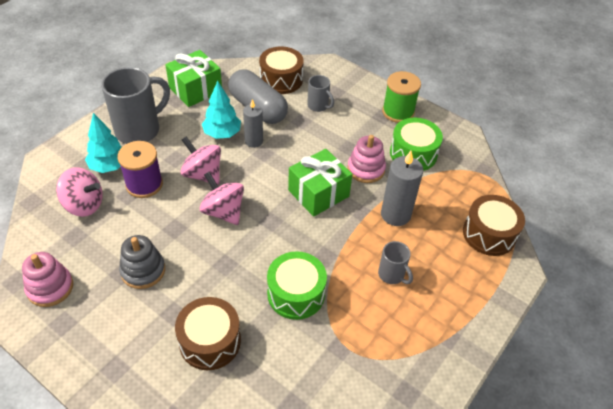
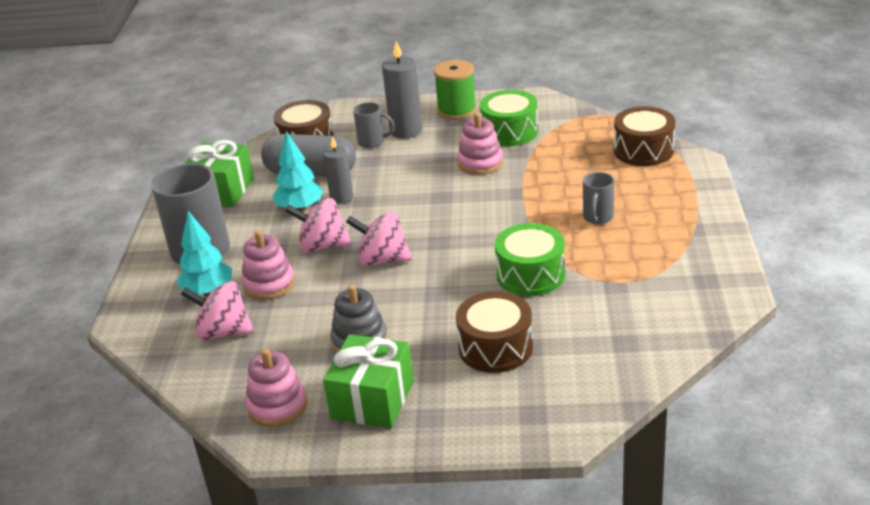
camera: 30 degrees left, 15 degrees down
(84, 205) = (223, 332): pink spinning top -> pink spinning top turned 150 degrees counterclockwise
(144, 184) = (269, 284): purple spool -> pink stacking toy
(318, 193) = (458, 200): green gift -> green gift (372, 399)
(392, 275) = (598, 218): grey mug -> grey mug turned 90 degrees clockwise
(395, 214) = (548, 179): grey candle -> grey candle (406, 131)

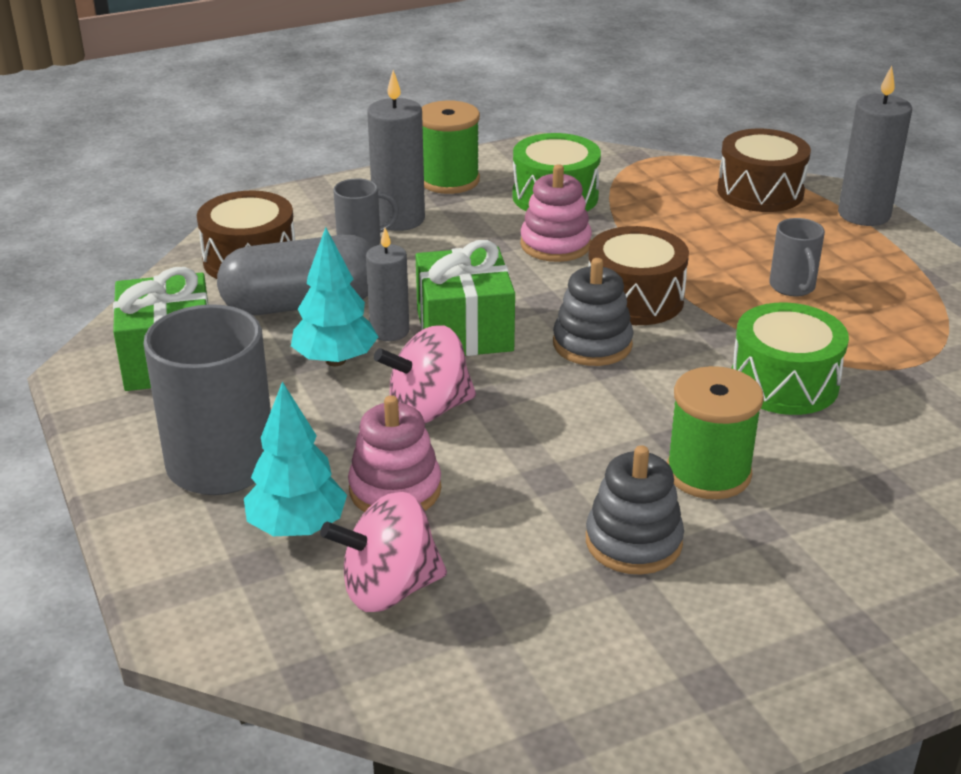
camera: 30 degrees left, 0 degrees up
(277, 406) = (603, 688): pink stacking toy -> none
(372, 399) = (745, 629): green gift -> green gift (464, 330)
(382, 260) = (545, 410): pink spinning top -> none
(435, 315) = (708, 473): none -> green spool
(443, 228) = (592, 344): none -> grey stacking toy
(495, 347) = (844, 498): brown drum -> brown drum (635, 299)
(697, 178) = (864, 214): none -> grey candle

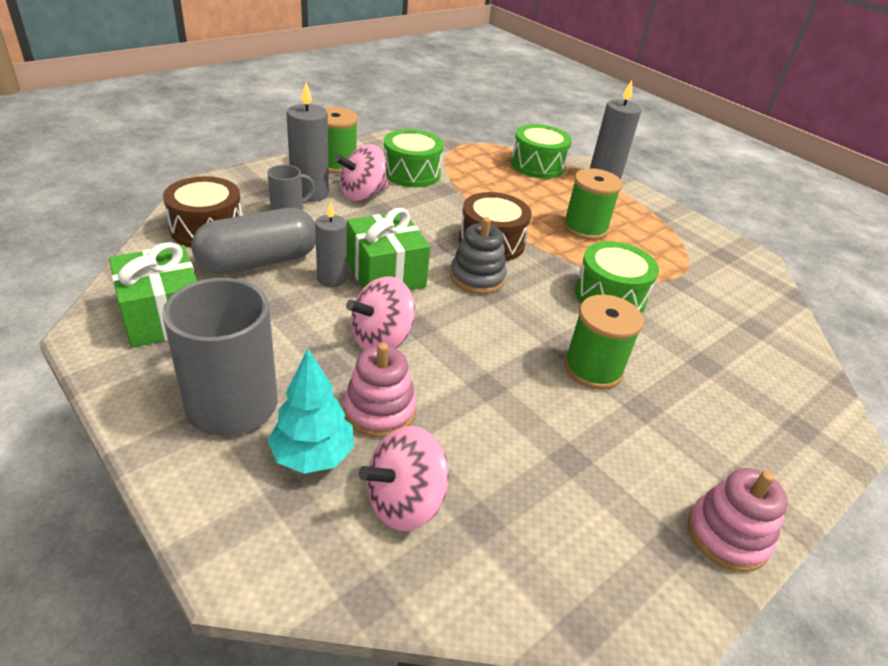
camera: 20 degrees left, 5 degrees up
(335, 360) = (298, 305): turquoise tree -> none
(472, 224) = (362, 194): none -> pink spinning top
(555, 244) = (424, 206): pink stacking toy -> pink stacking toy (727, 535)
(633, 542) = (567, 431): grey stacking toy -> none
(760, 192) = (537, 165): brown drum -> green drum
(792, 287) = (585, 228): grey mug -> green spool

